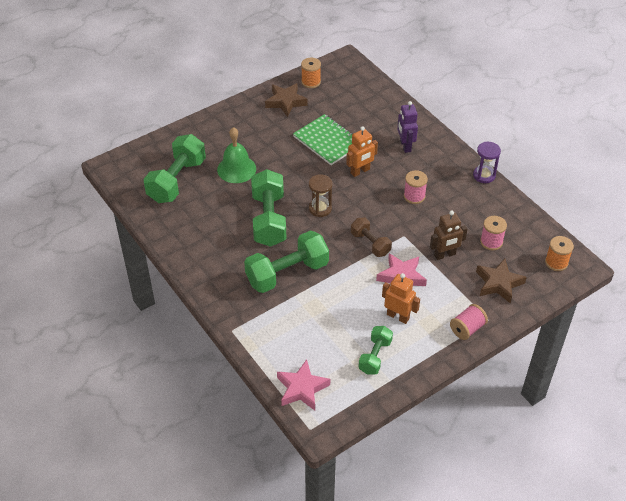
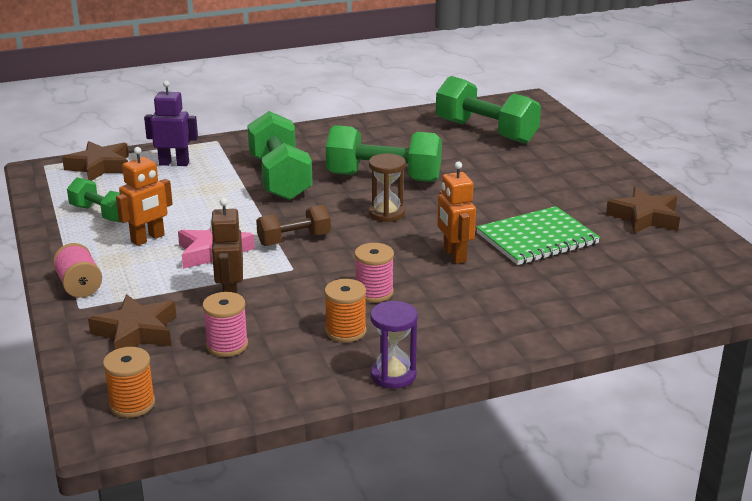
camera: 105 degrees right, 20 degrees down
(236, 169) = (495, 167): green bell -> none
(302, 388) = (100, 167): pink star -> brown star
(311, 82) = (699, 244): orange spool -> orange spool (345, 331)
(405, 146) = (504, 306): purple robot -> purple robot (174, 163)

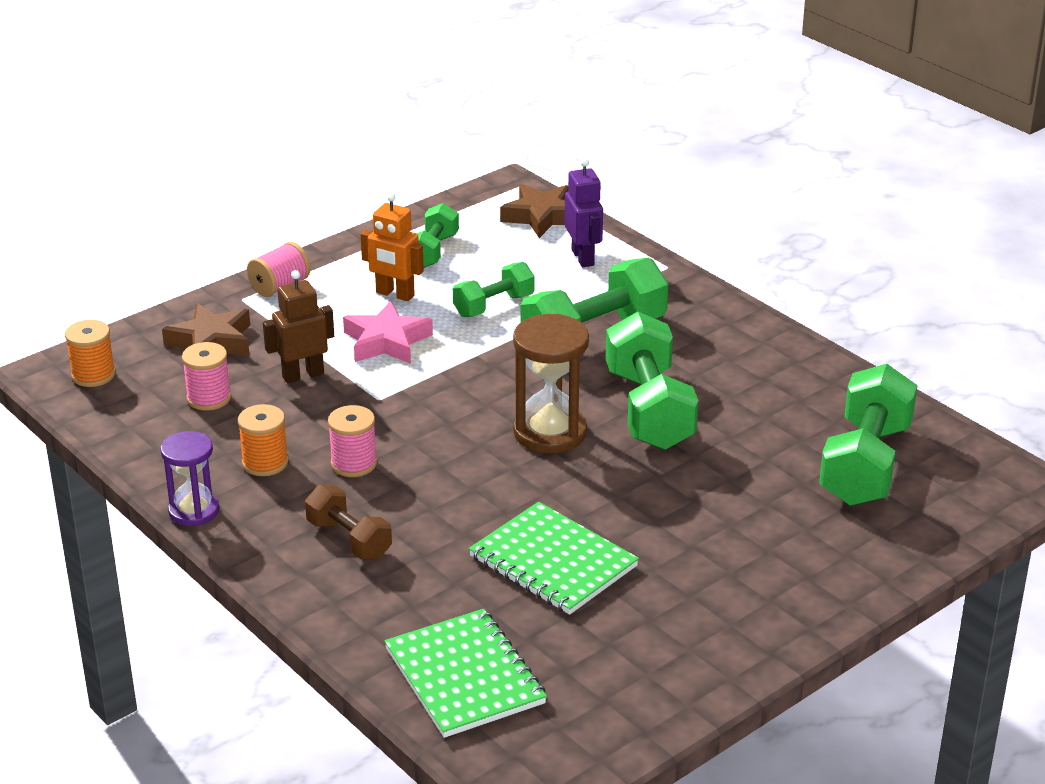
camera: 70 degrees right, 5 degrees up
(205, 204) = (493, 305): none -> green dumbbell
(294, 240) = (444, 384): brown dumbbell -> brown dumbbell (349, 539)
(386, 213) = (550, 432): brown hourglass -> brown hourglass, size x1.53
(454, 255) = (471, 503): orange robot -> none
(644, 217) = (676, 650): brown star -> none
(651, 290) = (464, 676): none -> green notebook

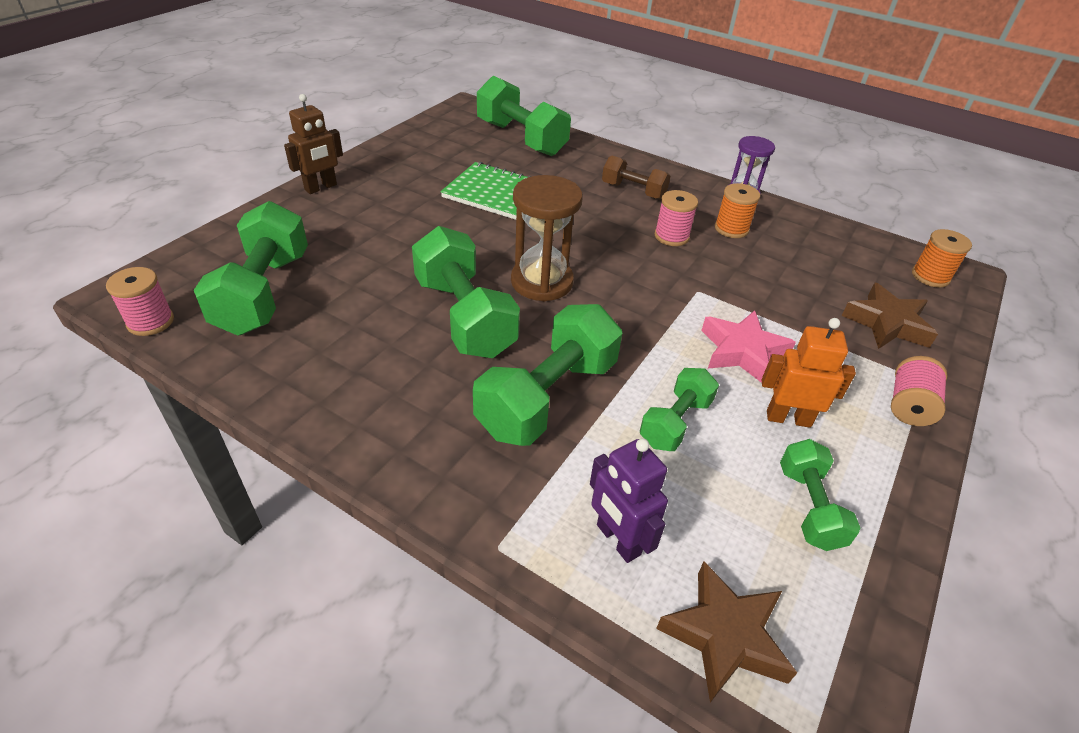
camera: 160 degrees right, 10 degrees up
(209, 398) = (824, 270): pink spool -> pink spool (150, 322)
(303, 375) = (778, 303): brown robot -> brown robot (321, 187)
(464, 676) = (521, 138): green notebook -> green dumbbell

